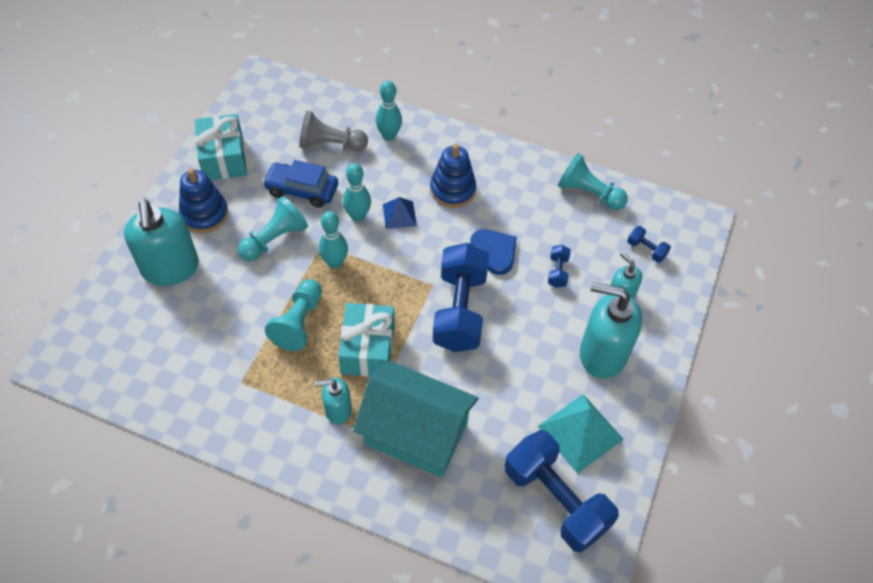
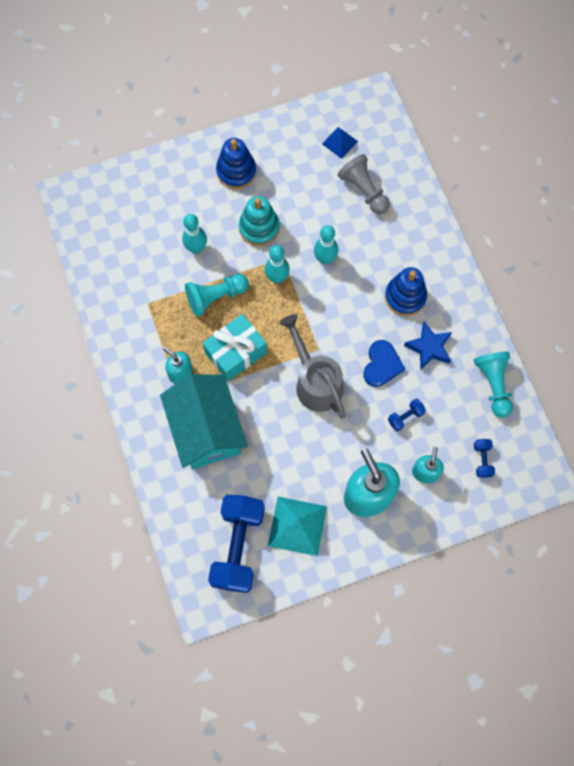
camera: 50 degrees right, 15 degrees up
(170, 268) = (181, 191): turquoise soap dispenser -> none
(223, 158) = (287, 140): turquoise gift -> none
(275, 239) = (259, 228): turquoise pawn -> turquoise stacking toy
(302, 190) = (311, 208): blue car -> none
(389, 135) = (409, 218): turquoise bowling pin -> turquoise bowling pin (196, 248)
(399, 215) = (351, 282): blue pyramid -> blue pyramid (340, 142)
(459, 310) = (315, 382): blue dumbbell -> grey watering can
(513, 209) = (429, 347): none -> blue star

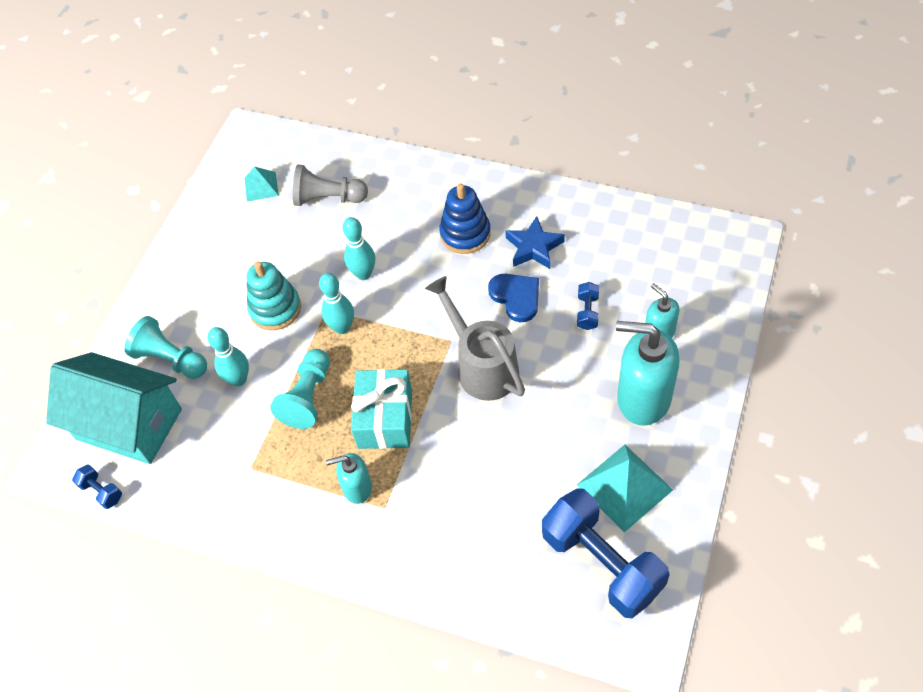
camera: 45 degrees left, 15 degrees down
(206, 430) = (444, 505): turquoise house -> turquoise house (129, 424)
(236, 171) = (197, 290): blue stacking toy -> none
(315, 382) = (482, 366): grey watering can -> grey watering can turned 45 degrees clockwise
(340, 142) = (261, 186): blue pyramid -> turquoise pyramid
(482, 460) = (685, 277): blue dumbbell -> blue dumbbell (101, 491)
(493, 385) = (616, 221): turquoise pawn -> turquoise pawn (171, 359)

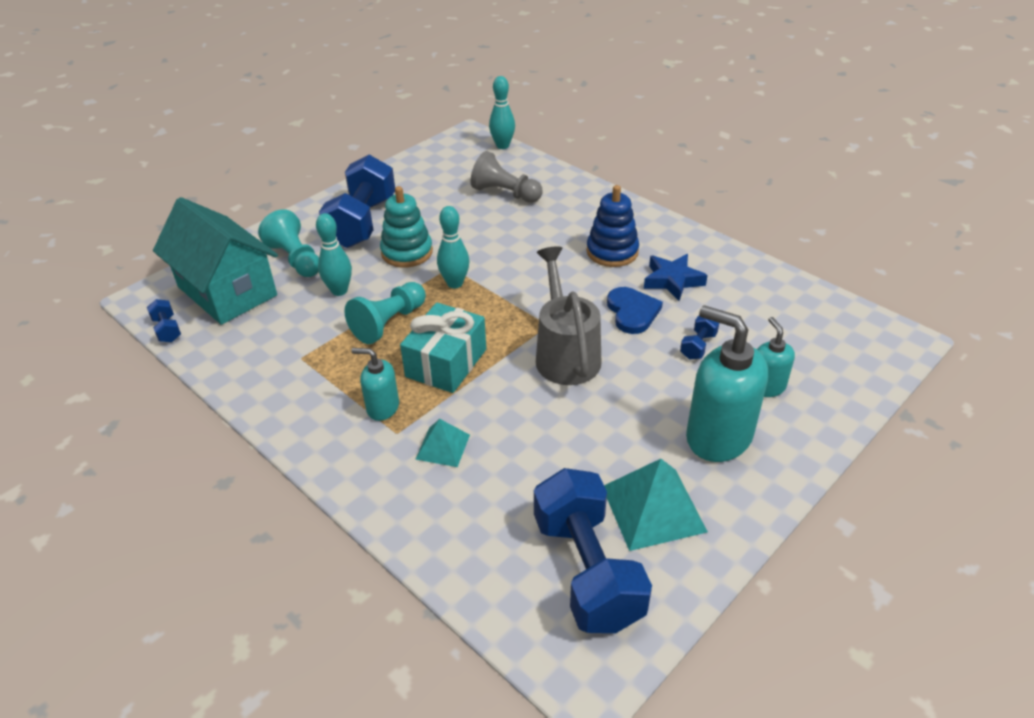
camera: 20 degrees right, 15 degrees down
(208, 288) = (362, 222): none -> blue dumbbell
(261, 186) = (455, 170): turquoise pyramid -> turquoise pyramid (443, 446)
(363, 274) = (500, 252): turquoise bowling pin -> turquoise bowling pin (502, 146)

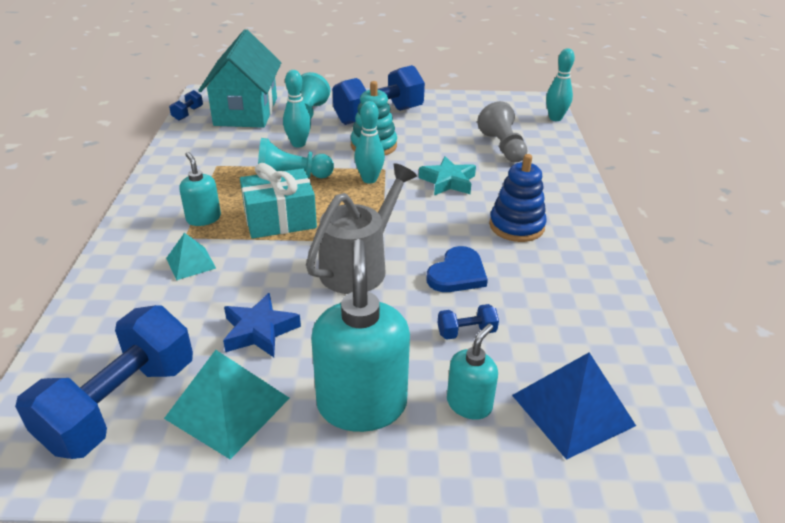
camera: 45 degrees right, 5 degrees down
(514, 247) = (448, 181): none -> turquoise star
(672, 281) = (531, 275): blue star -> blue star (259, 331)
(812, 347) = (572, 410): none -> blue pyramid

